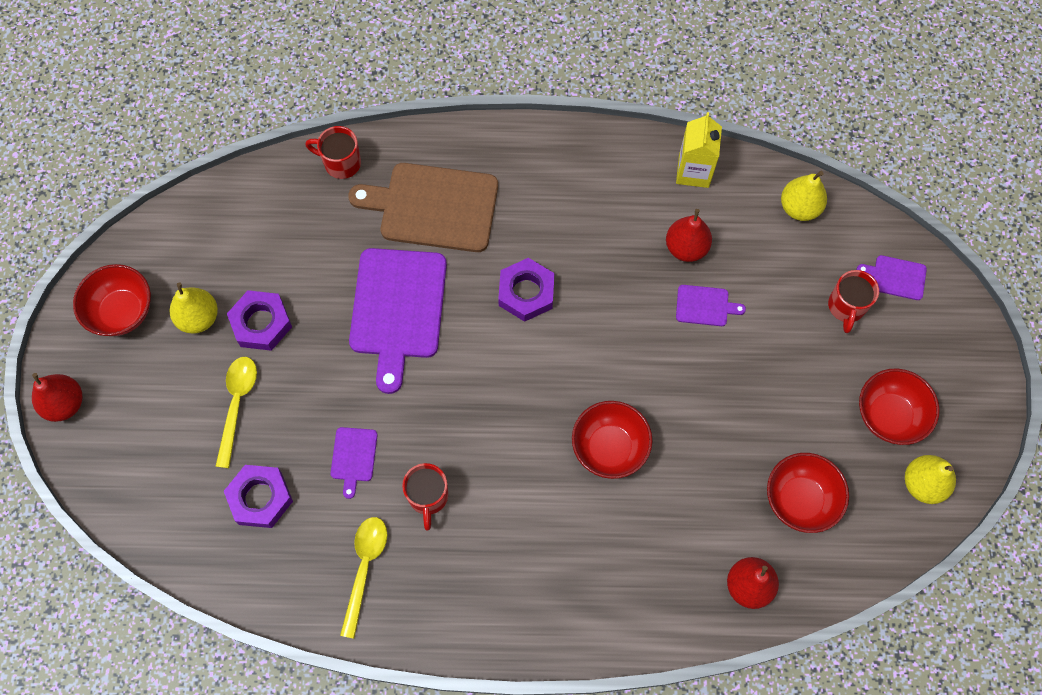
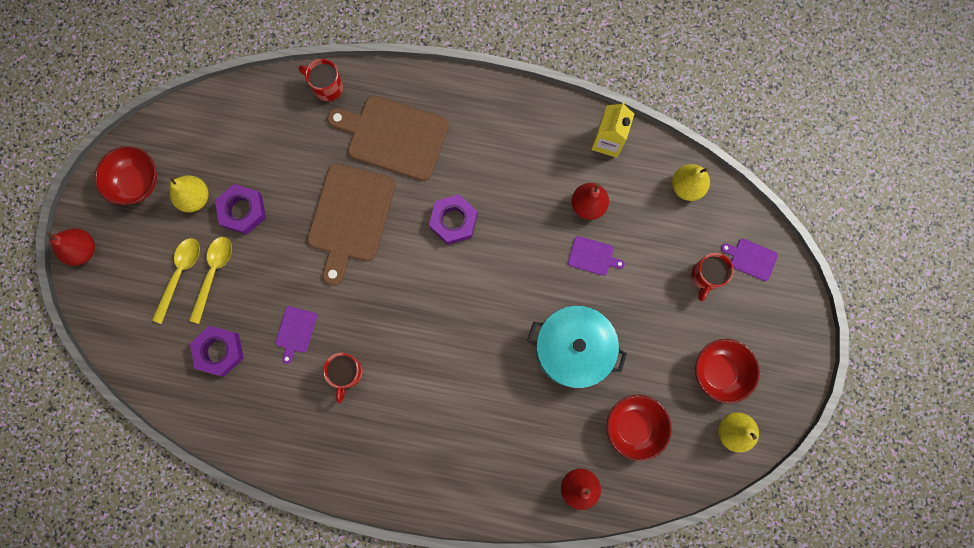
camera: 10 degrees right, 10 degrees up
(365, 568) = (289, 420): yellow spoon -> yellow spoon (180, 274)
(398, 309) = (350, 217): purple cutting board -> brown cutting board
(609, 448) = (494, 359): red bowl -> none
(704, 419) = (573, 349): none -> turquoise pot

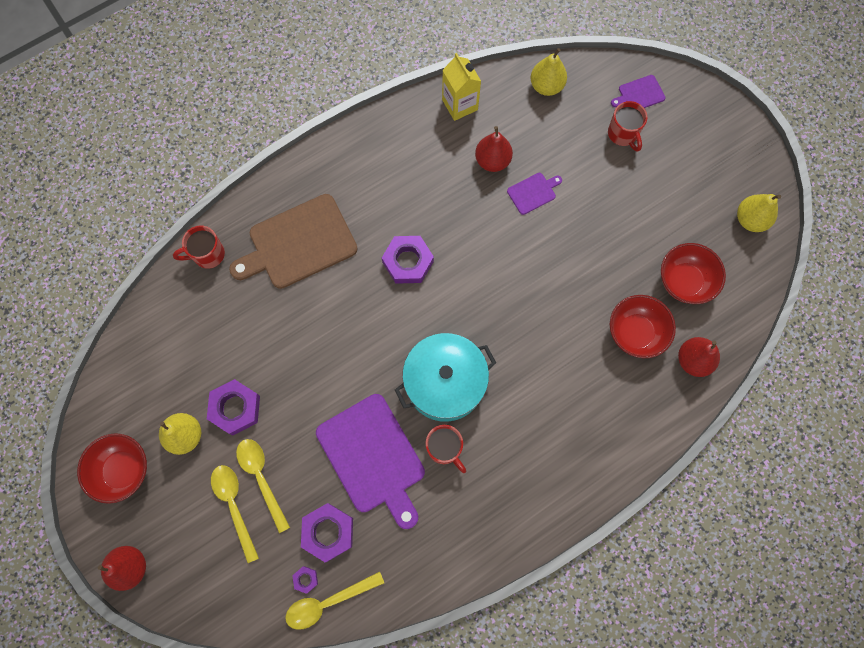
camera: 45 degrees left, 5 degrees down
(175, 395) = (328, 602): none -> yellow spoon
(176, 367) = (305, 579): none -> purple nut
(295, 331) = (373, 457): purple cutting board -> purple cutting board, size x2.21
(350, 217) = (327, 332): brown cutting board -> none
(573, 349) = (587, 269): turquoise pot -> turquoise pot (445, 383)
(719, 372) = (699, 189): red bowl -> red bowl (635, 333)

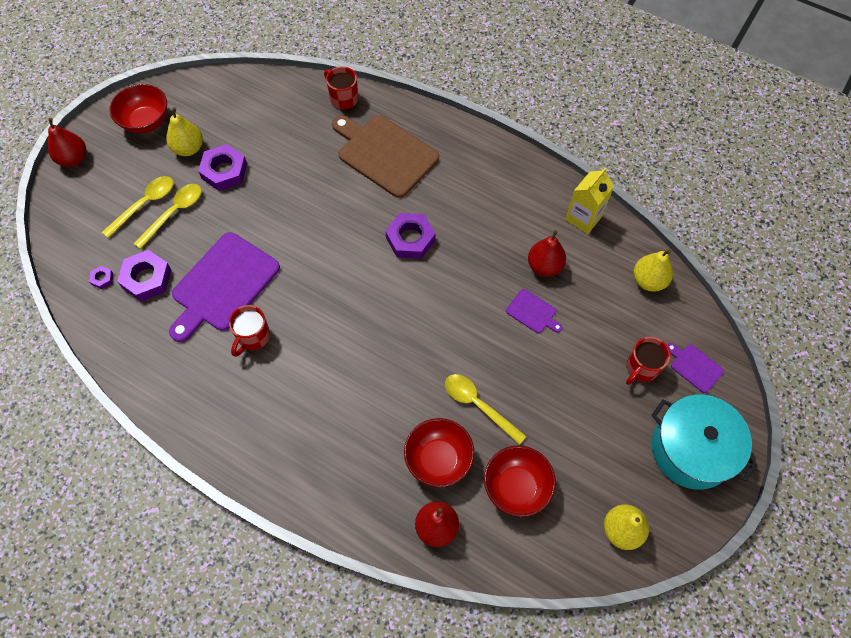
camera: 65 degrees right, 10 degrees down
(328, 602) = (89, 302): yellow spoon -> yellow spoon (478, 405)
(445, 383) = (313, 313): turquoise pot -> turquoise pot (691, 449)

